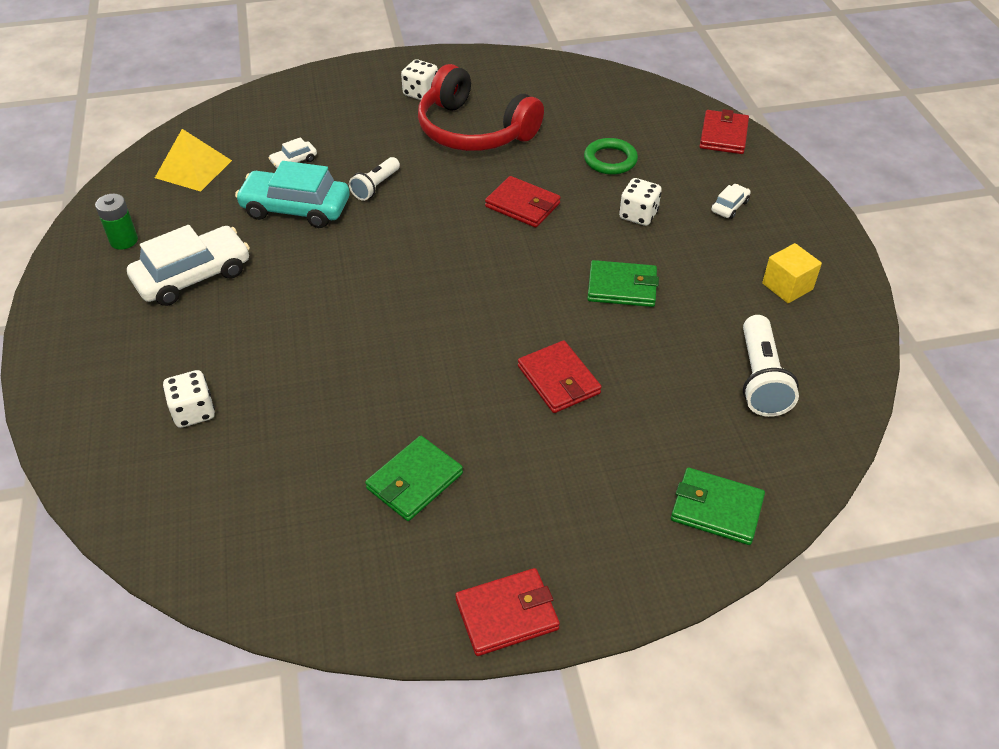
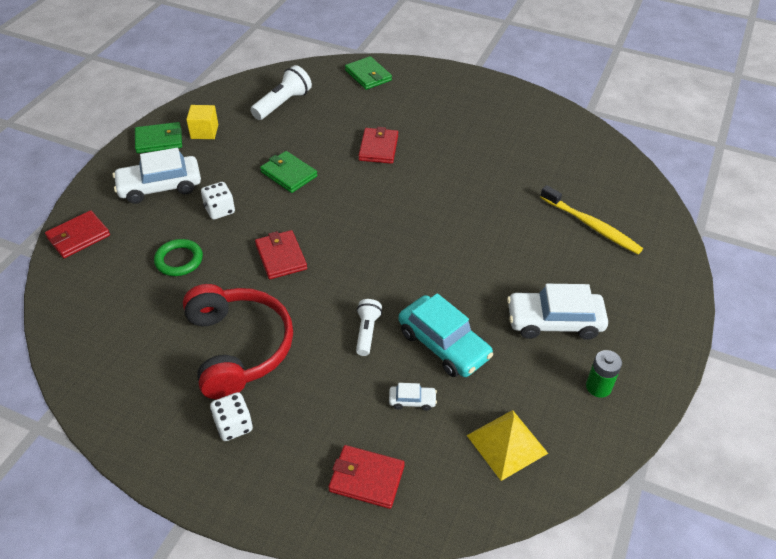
camera: 145 degrees left, 0 degrees up
(194, 412) = (591, 225): white dice -> yellow toothbrush
(376, 186) = (367, 332): white flashlight -> white flashlight turned 60 degrees counterclockwise
(414, 481) = (490, 141): green wallet -> green wallet (159, 140)
(507, 614) = (488, 85): red wallet -> red wallet (366, 478)
(729, 206) = (160, 187): white car -> white car, size x2.21

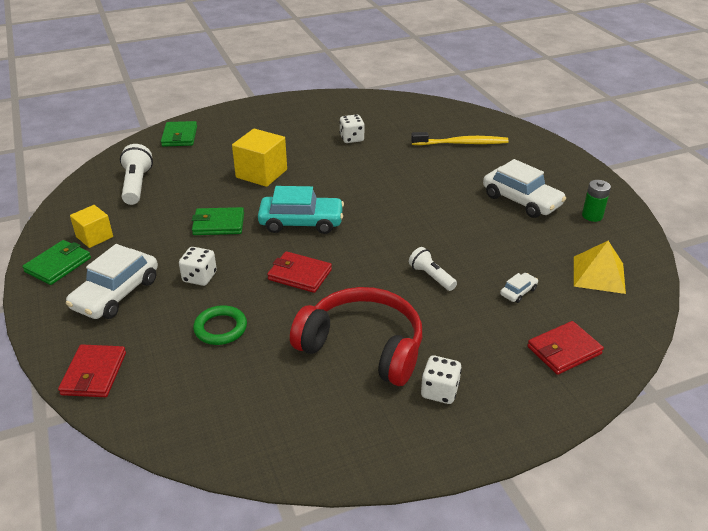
camera: 45 degrees left, 10 degrees down
(368, 75) = (179, 136): green wallet -> green wallet turned 75 degrees clockwise
(378, 148) = (261, 173): red wallet -> yellow cube
(443, 344) = (485, 251): turquoise car -> turquoise car (301, 222)
(497, 158) = (351, 138): none -> white dice
(554, 322) = (521, 200): white car -> white car turned 90 degrees counterclockwise

